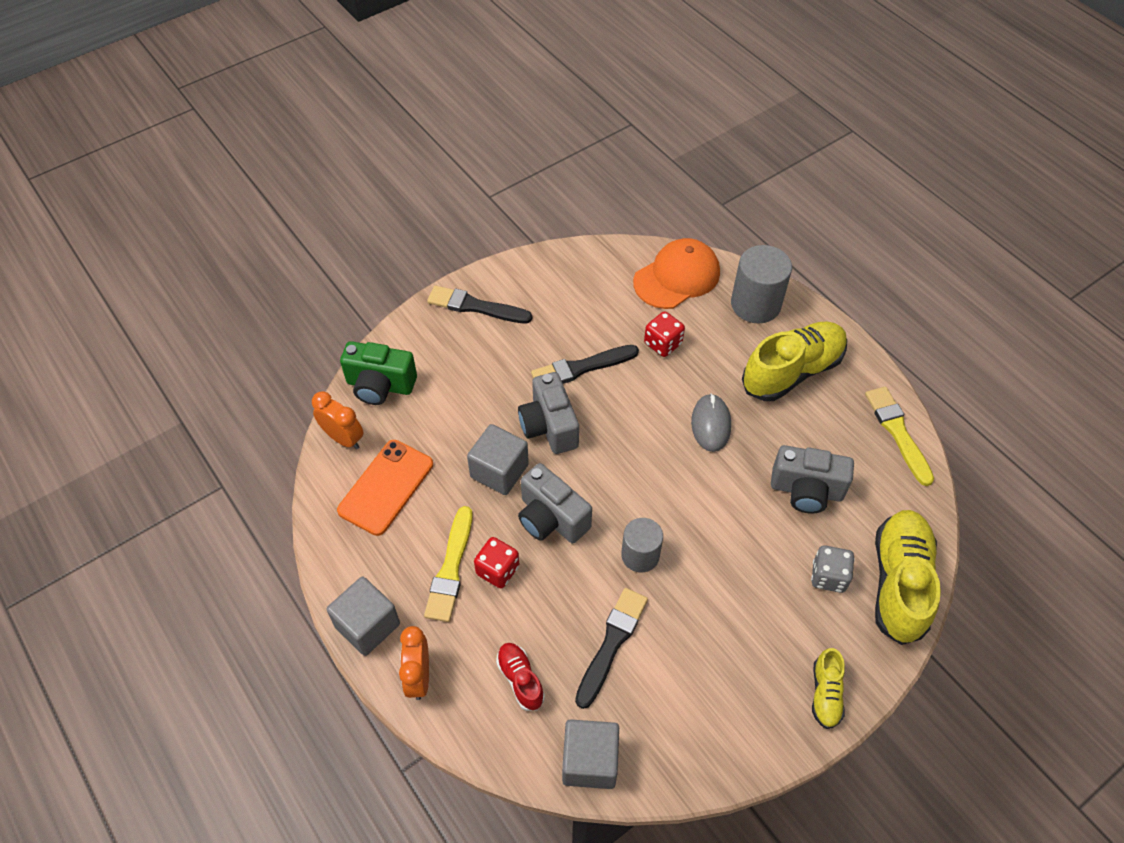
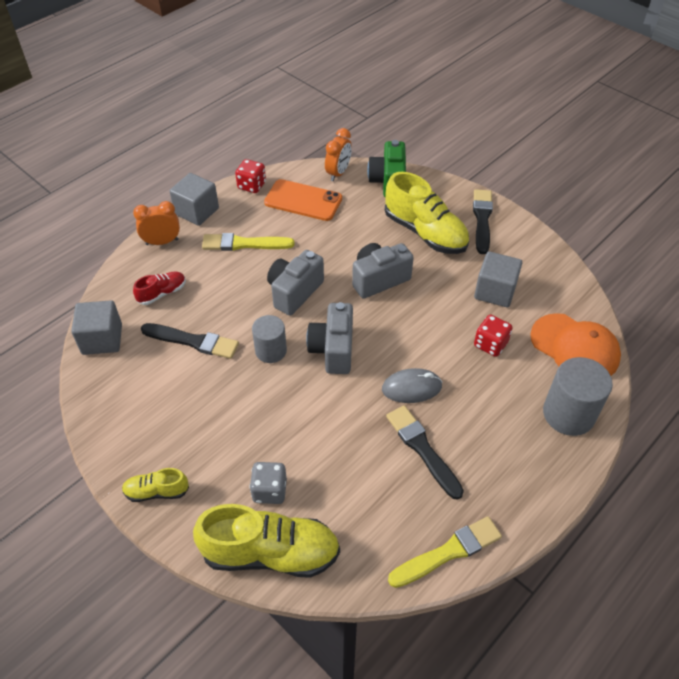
camera: 80 degrees right, 5 degrees down
(497, 570) = (246, 268): red dice -> red dice (252, 185)
(499, 471) = (330, 257): grey cube -> grey cube (495, 291)
(581, 368) = (443, 292): black brush -> black brush (422, 449)
(792, 371) = (495, 450): yellow shoe -> yellow shoe (425, 233)
(806, 490) = (358, 469): grey camera -> grey camera (333, 350)

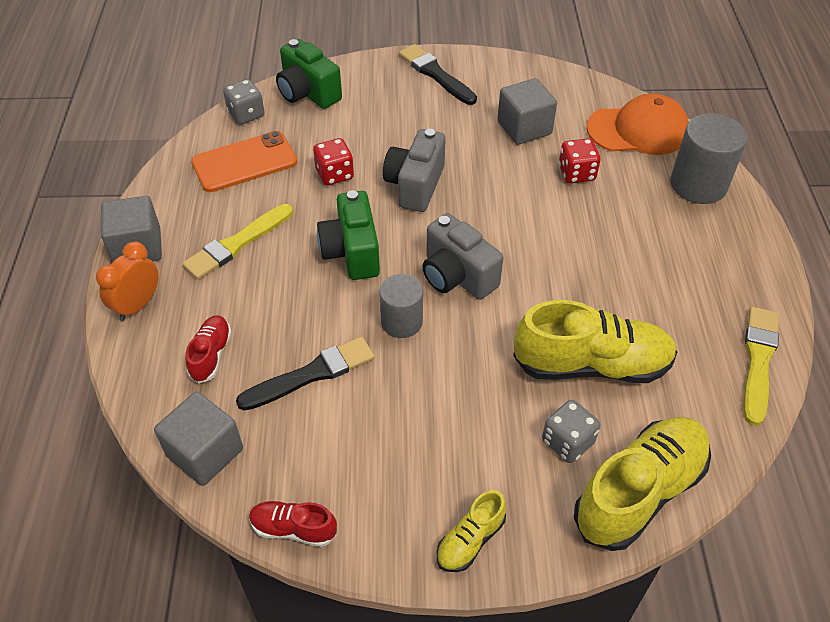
camera: 45 degrees left, 0 degrees up
(92, 409) = (293, 529): none -> red shoe
(252, 185) = (167, 182): red dice -> red dice (334, 174)
(294, 292) = (352, 252): grey camera -> green camera
(338, 173) = (246, 114): orange clock -> grey dice
(411, 388) = (564, 256): grey mouse -> none
(422, 449) = (637, 298): black brush -> none
(425, 233) = (402, 117): yellow shoe -> yellow shoe (591, 365)

